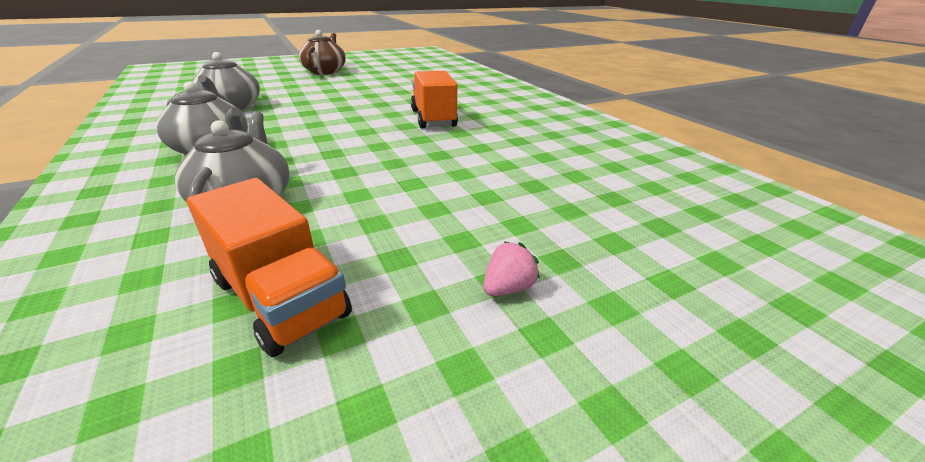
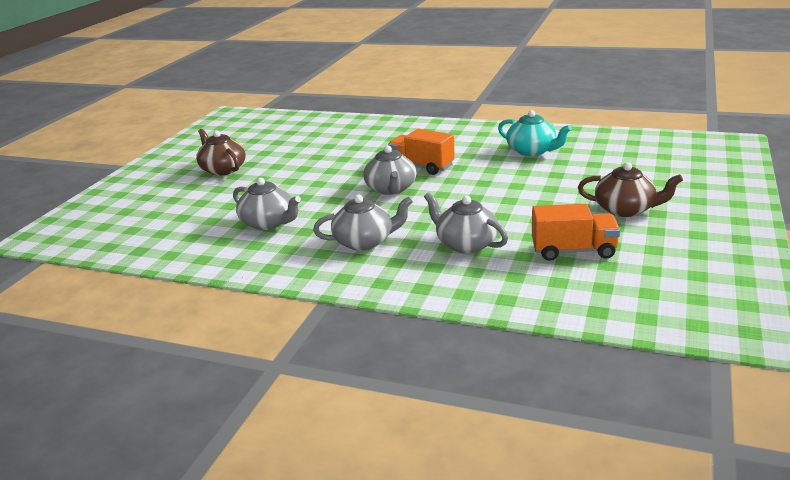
camera: 40 degrees left, 5 degrees down
(360, 123) = (391, 189): none -> grey teapot
(508, 288) = (625, 209): pink strawberry -> brown teapot
(569, 150) = (532, 151): none -> turquoise teapot

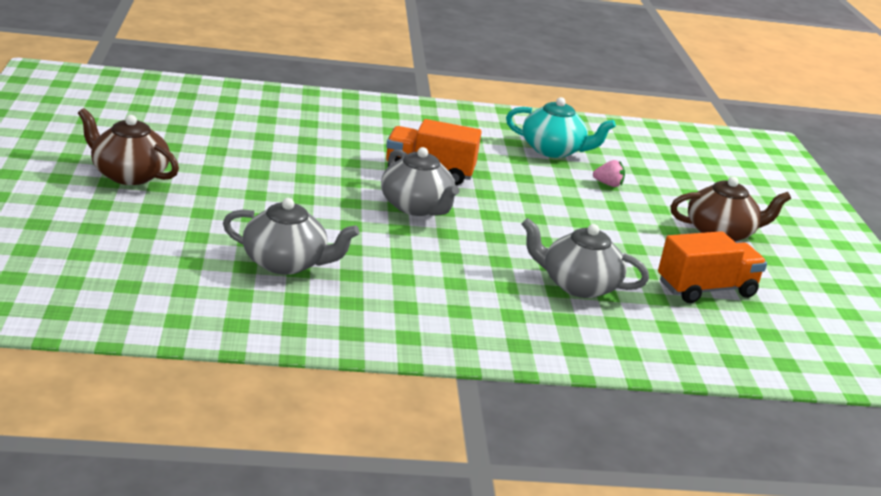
camera: 30 degrees left, 0 degrees up
(365, 242) = (448, 287): grey teapot -> none
(556, 174) = (608, 184): none -> pink strawberry

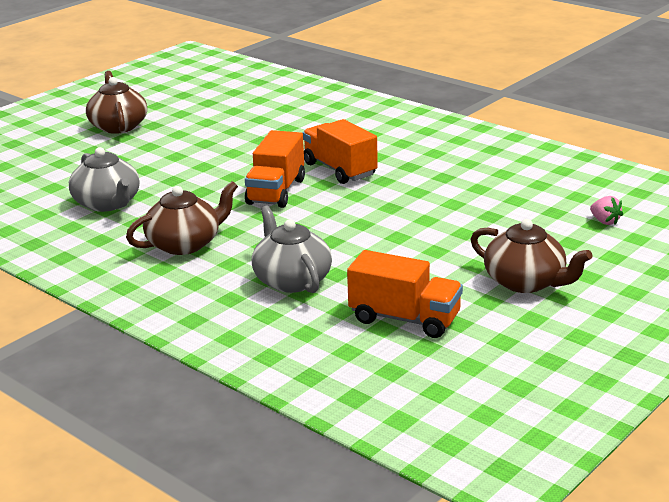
camera: 50 degrees right, 0 degrees up
(416, 207) = (276, 191): grey teapot -> orange truck
(436, 281) = (185, 244): none -> brown teapot
(553, 150) = (494, 177): turquoise teapot -> none
(608, 184) = (491, 215): pink strawberry -> pink strawberry (605, 221)

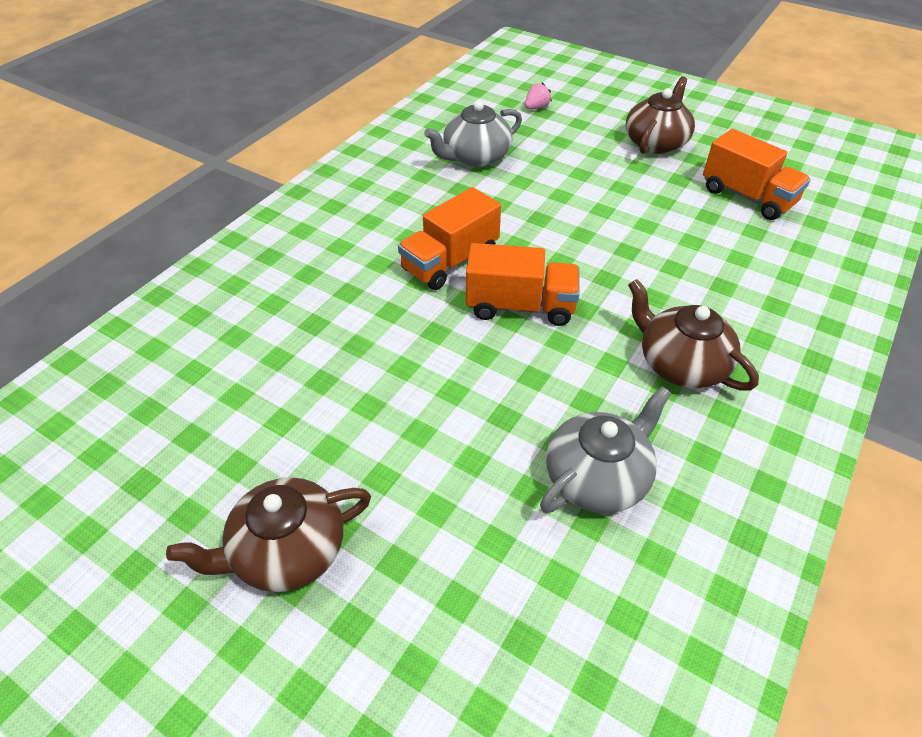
camera: 100 degrees left, 20 degrees up
(291, 280) = (718, 268): grey teapot -> grey teapot (475, 157)
(404, 319) = (747, 197): orange truck -> orange truck turned 120 degrees clockwise

